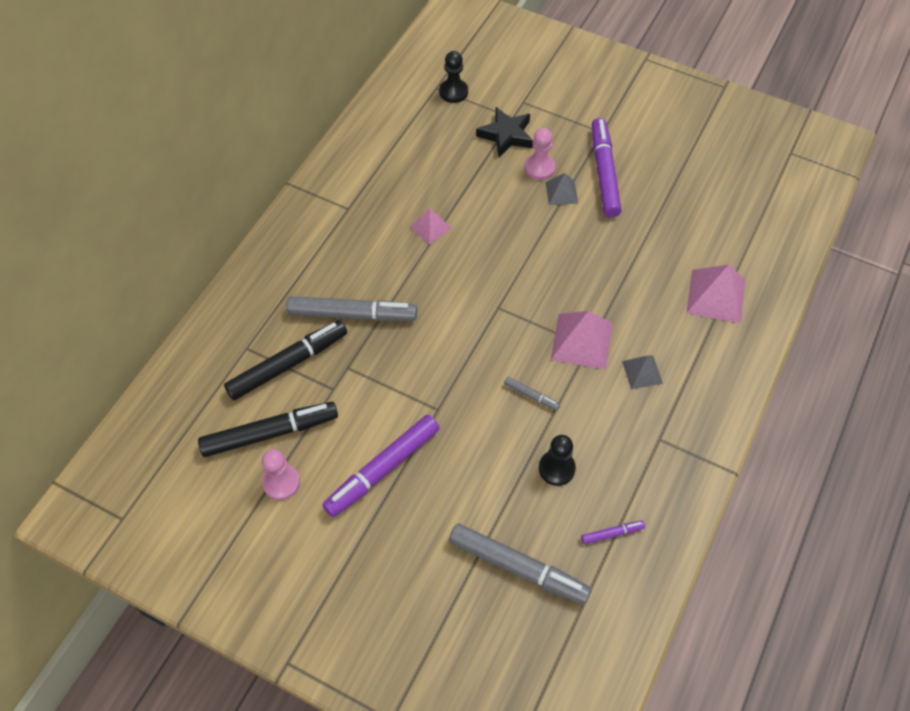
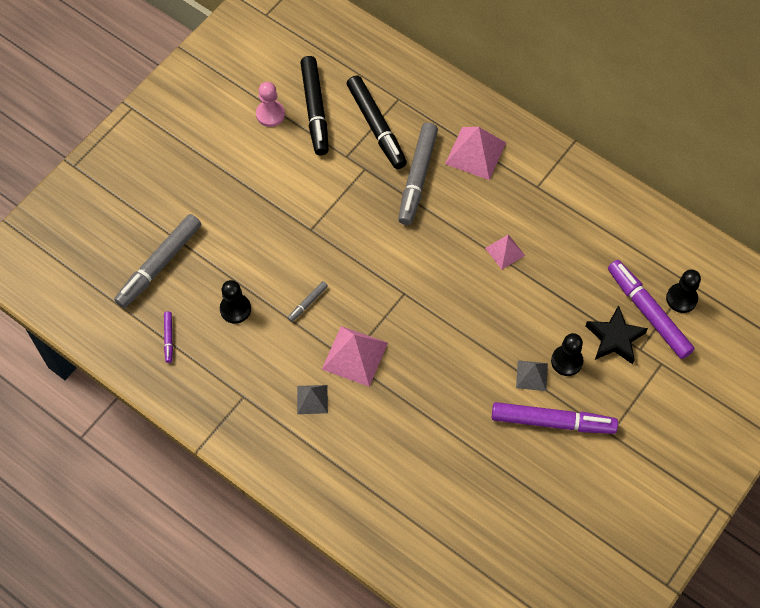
camera: 100 degrees right, 5 degrees up
(382, 469) = (265, 183): purple marker -> purple marker (648, 312)
(539, 168) = (566, 361): pink pawn -> black pawn
(716, 296) = (382, 488): pink pyramid -> pink pyramid (475, 153)

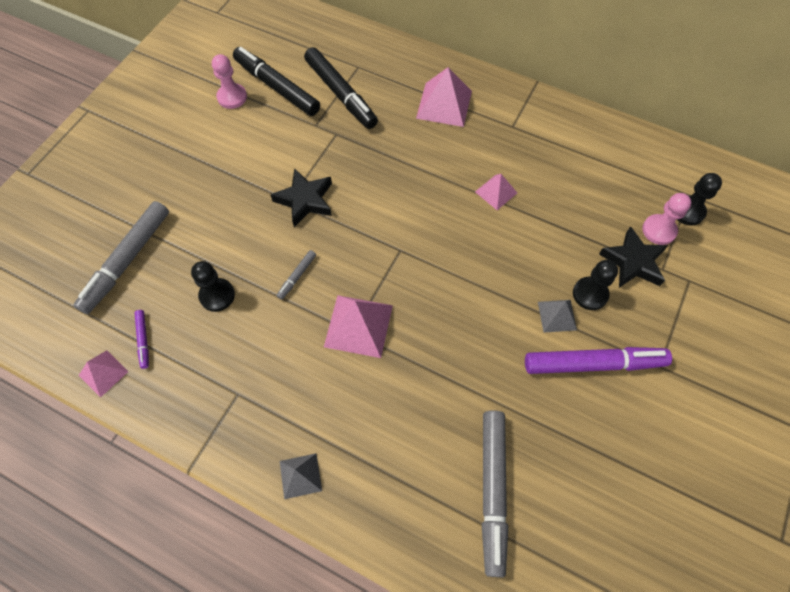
camera: 10 degrees left, 0 degrees up
(133, 361) = (103, 373): none -> pink pyramid
(312, 399) = (318, 383): grey pyramid -> grey pyramid (300, 475)
(315, 110) = (277, 87): black marker -> black marker turned 150 degrees clockwise
(325, 232) = (305, 200): none -> black star
(417, 178) = (391, 135): grey marker -> grey marker (492, 491)
(648, 312) = (659, 230): purple marker -> pink pawn

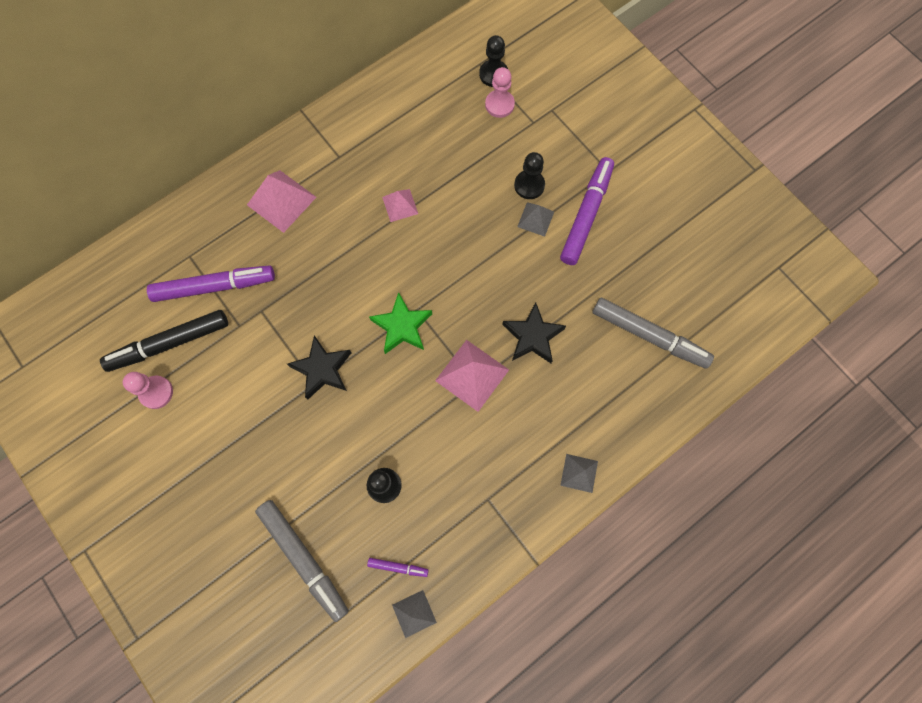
camera: 65 degrees left, 10 degrees up
(103, 373) = (414, 613): pink pyramid -> grey pyramid
(297, 276) = (399, 407): grey marker -> none
(341, 94) = (214, 286): black marker -> purple marker
(377, 245) = (402, 326): none -> green star
(633, 262) = (517, 139): black star -> black star (532, 336)

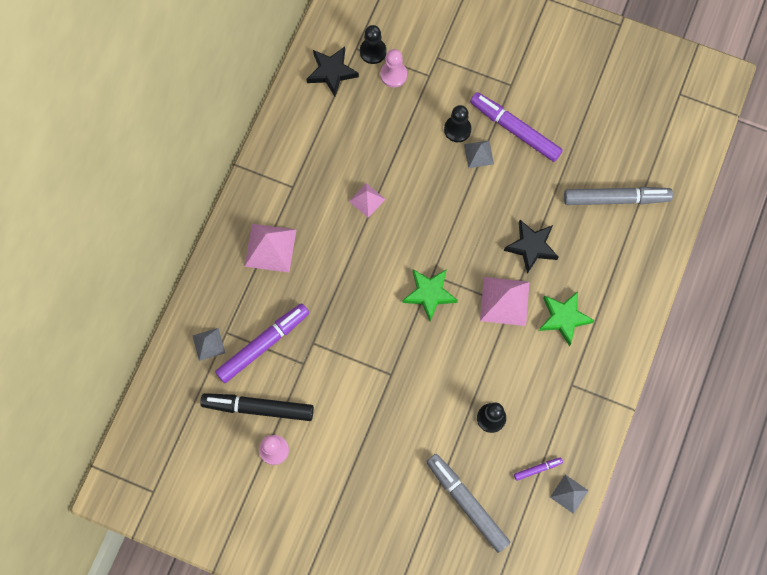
camera: 30 degrees left, 0 degrees up
(169, 343) = (258, 408): black marker -> black marker turned 60 degrees clockwise
(304, 559) = (467, 503): grey marker -> grey marker turned 150 degrees counterclockwise
(322, 369) = (390, 360): black star -> black star (331, 72)
(522, 426) = (564, 318): none -> green star
(579, 473) = (624, 328): grey pyramid -> grey pyramid (208, 344)
(586, 215) = (515, 130): purple marker -> purple marker turned 45 degrees counterclockwise

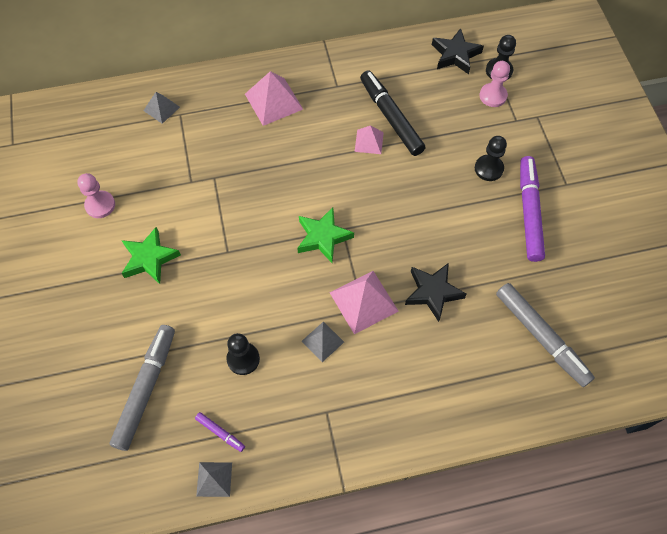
camera: 55 degrees right, 10 degrees down
(258, 408) = (130, 173): black marker -> black marker (391, 117)
(263, 344) = (187, 144): purple marker -> none
(478, 154) = (481, 198): grey pyramid -> grey pyramid (322, 341)
(564, 318) = (387, 363): green star -> green star (149, 258)

